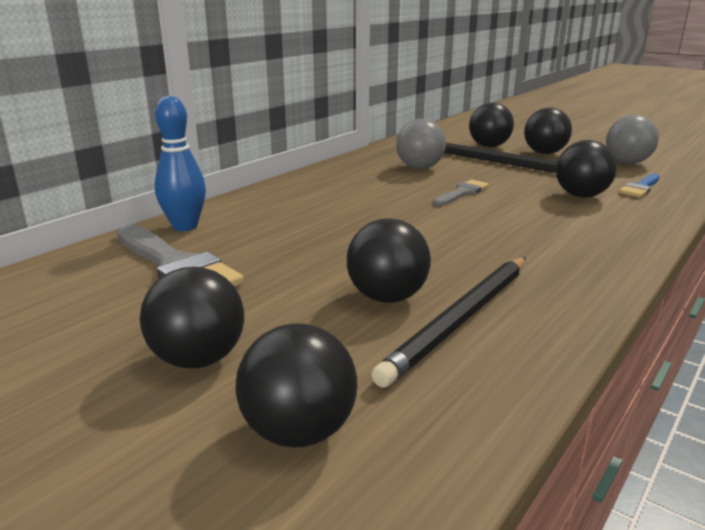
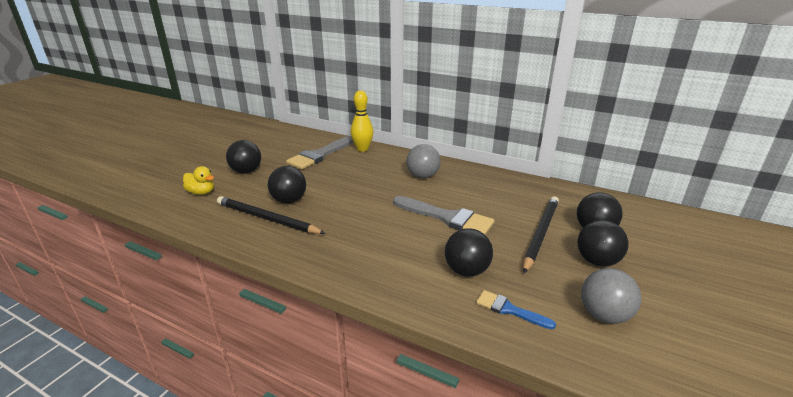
camera: 80 degrees right, 5 degrees up
(185, 226) = (362, 149): blue bowling pin -> yellow bowling pin
(299, 431) = (201, 192): black ball -> yellow duck
(419, 168) = (498, 200): grey ball -> grey ball (422, 176)
(462, 193) = (447, 217): grey brush -> grey brush, size x1.83

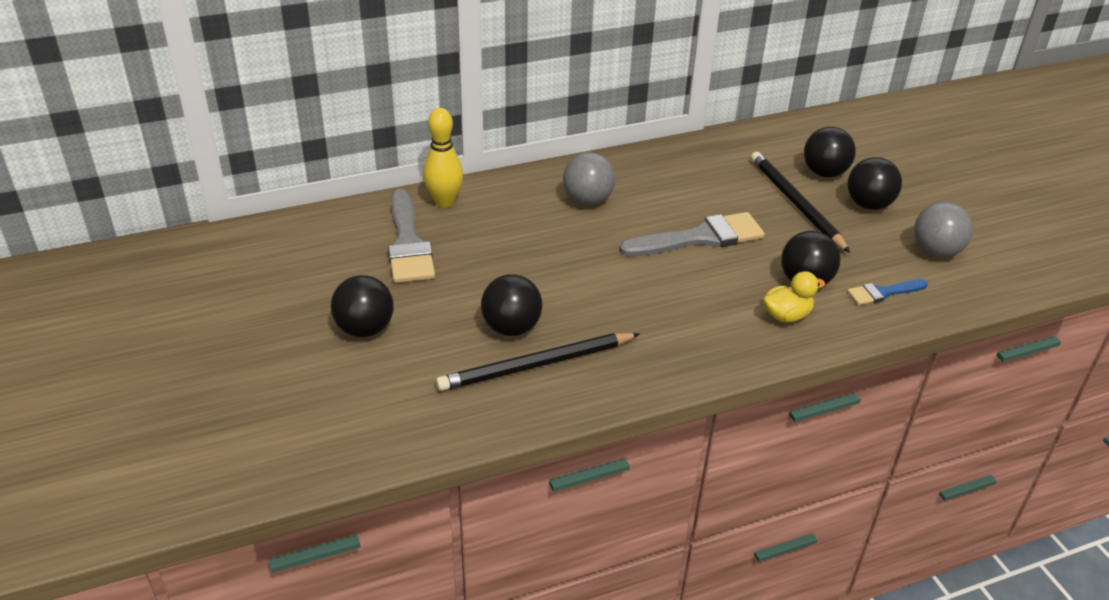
camera: 50 degrees left, 10 degrees up
(201, 192) = (376, 395): yellow duck -> yellow duck (786, 316)

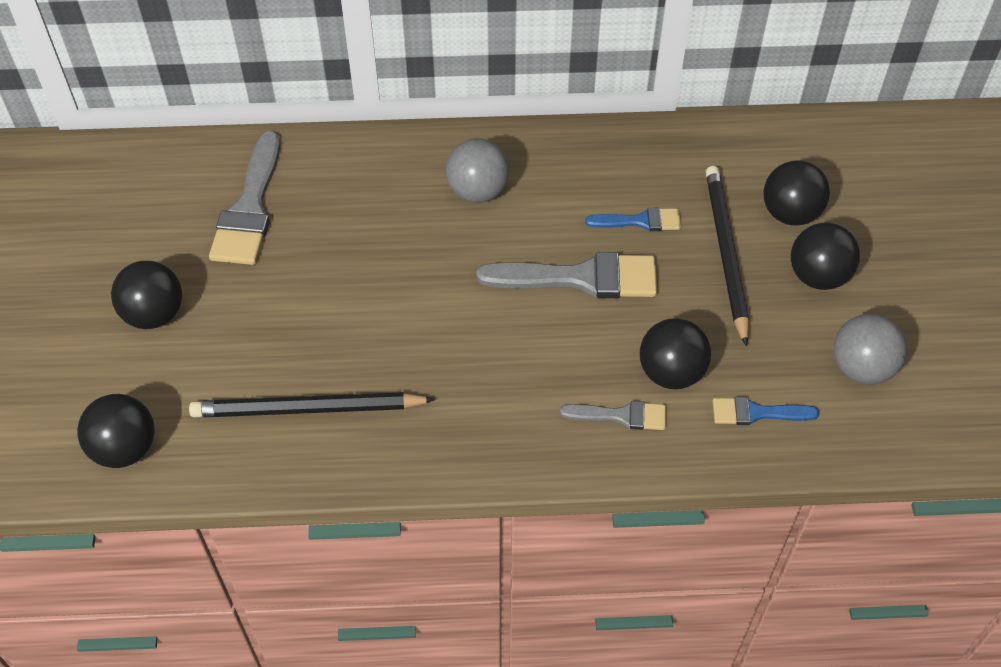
camera: 20 degrees right, 15 degrees up
(444, 201) = (315, 157): yellow bowling pin -> none
(511, 328) = (305, 352): black ball -> black ball (125, 449)
(721, 196) = (640, 221): none -> blue brush
(786, 316) = (621, 416): yellow duck -> grey brush

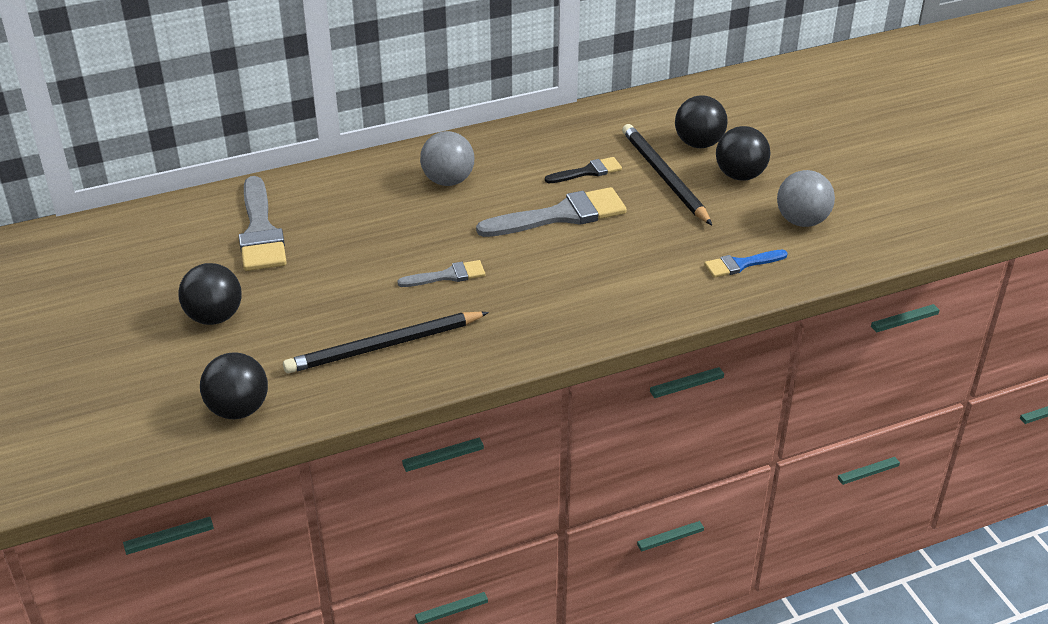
camera: 20 degrees left, 15 degrees down
(621, 416) = (640, 290): grey brush -> grey brush (447, 276)
(640, 221) = (588, 172): blue brush -> black brush
(671, 373) = (663, 256): black ball -> none

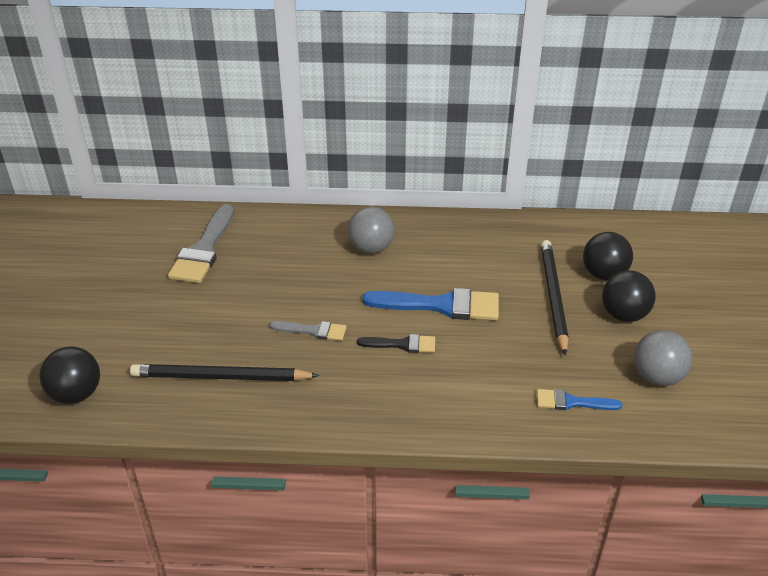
camera: 25 degrees right, 0 degrees up
(214, 317) = (120, 309): black ball -> none
(561, 215) = (441, 305): grey brush -> blue brush
(588, 172) = (489, 273): black brush -> black brush (402, 344)

